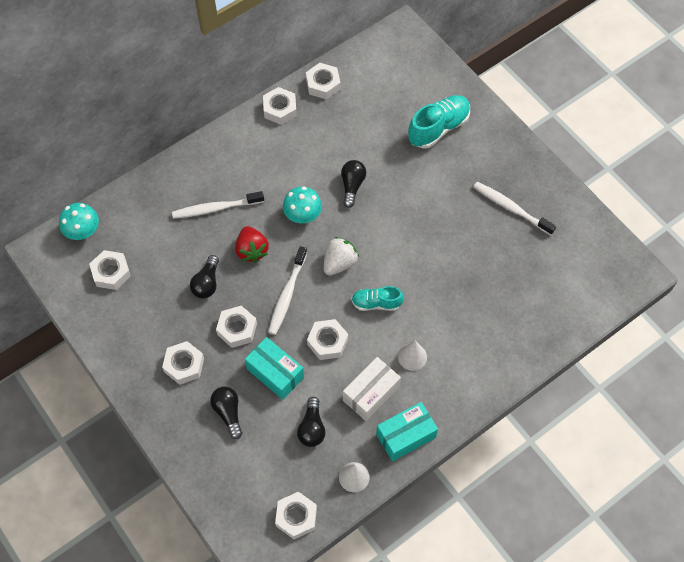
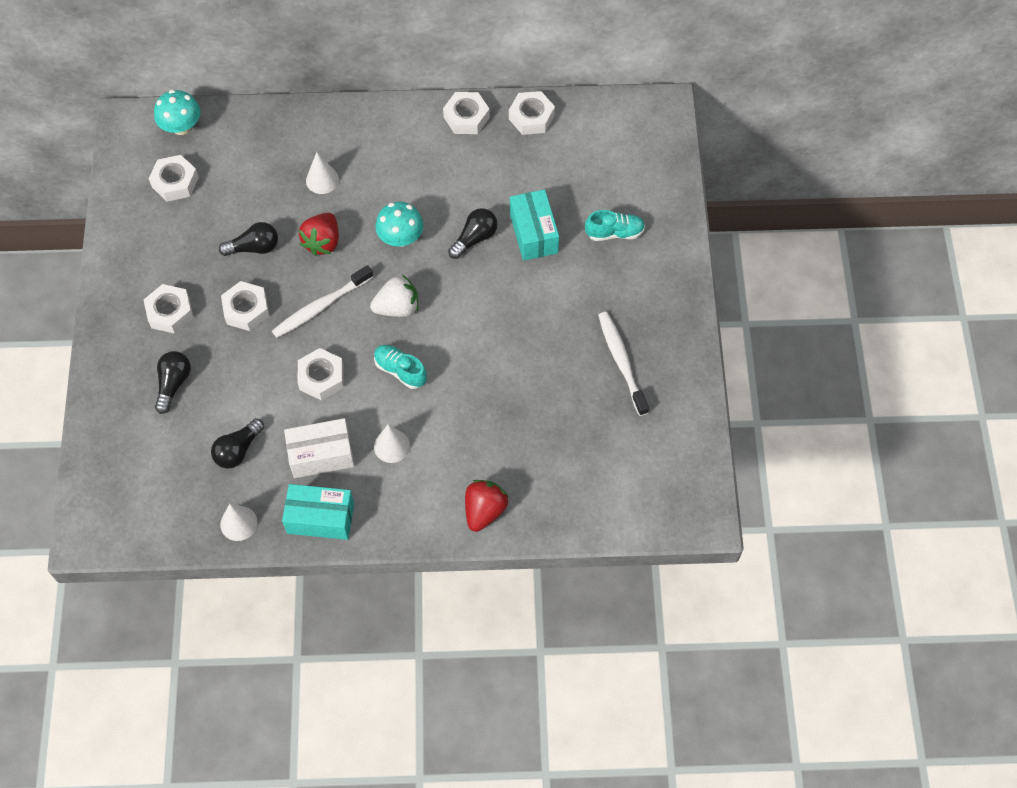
camera: 35 degrees right, 0 degrees up
(207, 283) = (254, 247): black light bulb -> black light bulb turned 150 degrees counterclockwise
(216, 208) = (322, 180): white toothbrush -> white cone
(275, 373) = (247, 375): turquoise box -> turquoise box (533, 233)
(296, 517) = (155, 523): white nut -> none
(438, 128) = (614, 233): turquoise shoe -> turquoise shoe, size x0.62
(506, 359) = (484, 510): none -> red strawberry

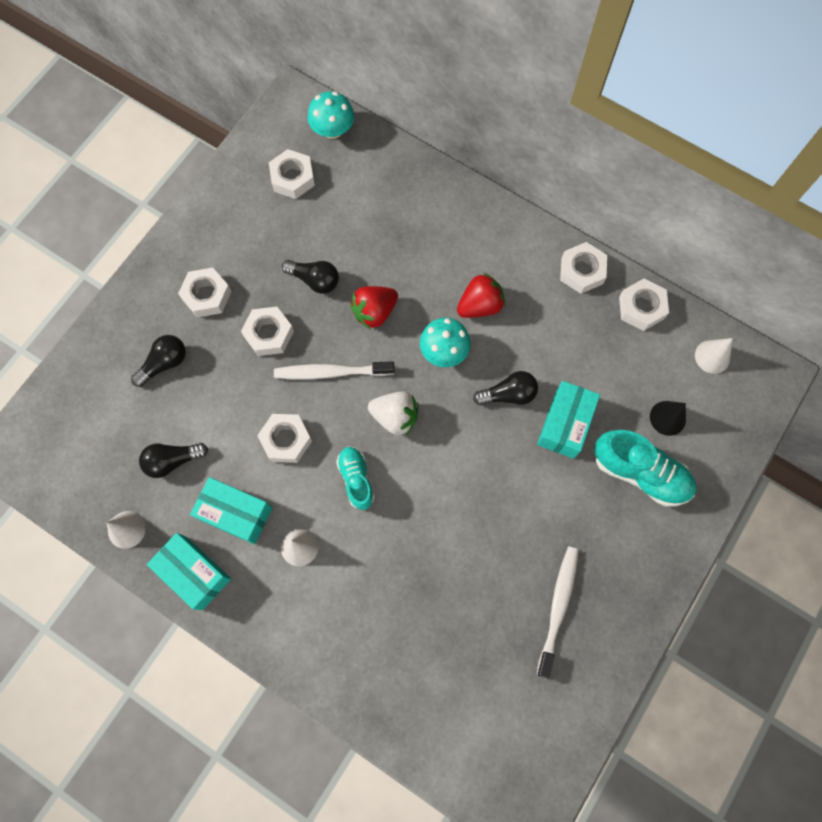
camera: 35 degrees right, 10 degrees up
(321, 455) = (236, 513): white box -> turquoise box
(322, 180) = (415, 252): white cone -> white cone (712, 356)
(484, 510) = (335, 667): red strawberry -> red strawberry (480, 305)
(607, 183) = (667, 418): none -> black cone
(614, 233) = (640, 472): turquoise shoe -> turquoise shoe, size x1.62

